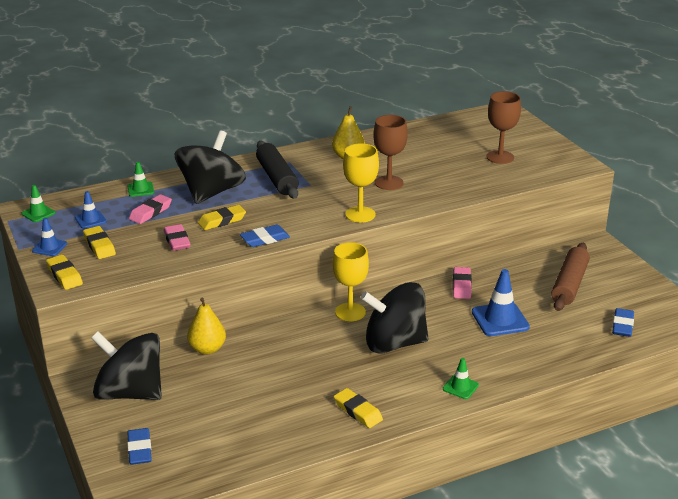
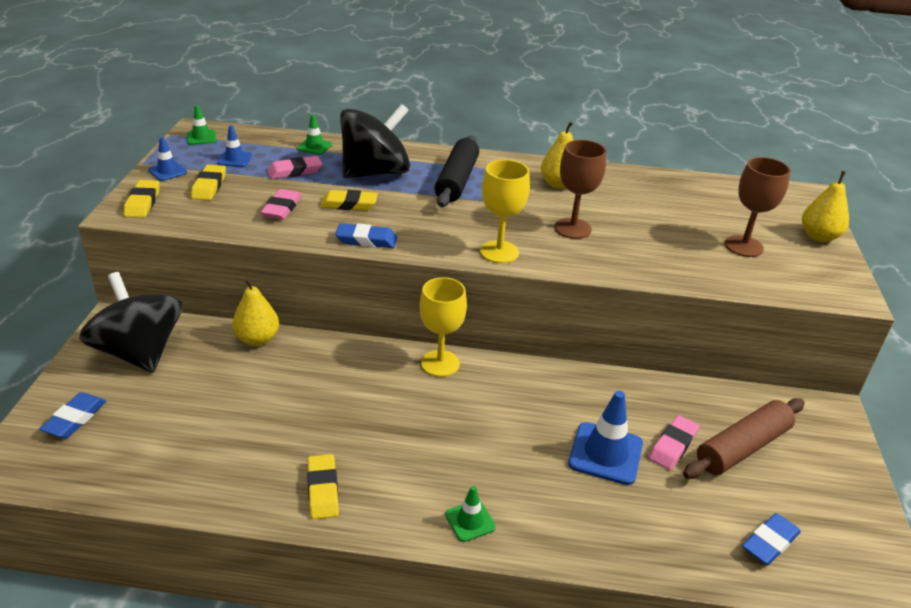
camera: 30 degrees right, 5 degrees up
(394, 343) = (450, 424): black spinning top -> none
(461, 286) = (598, 388): pink eraser -> pink eraser (673, 446)
(536, 136) = (819, 236): none -> yellow pear

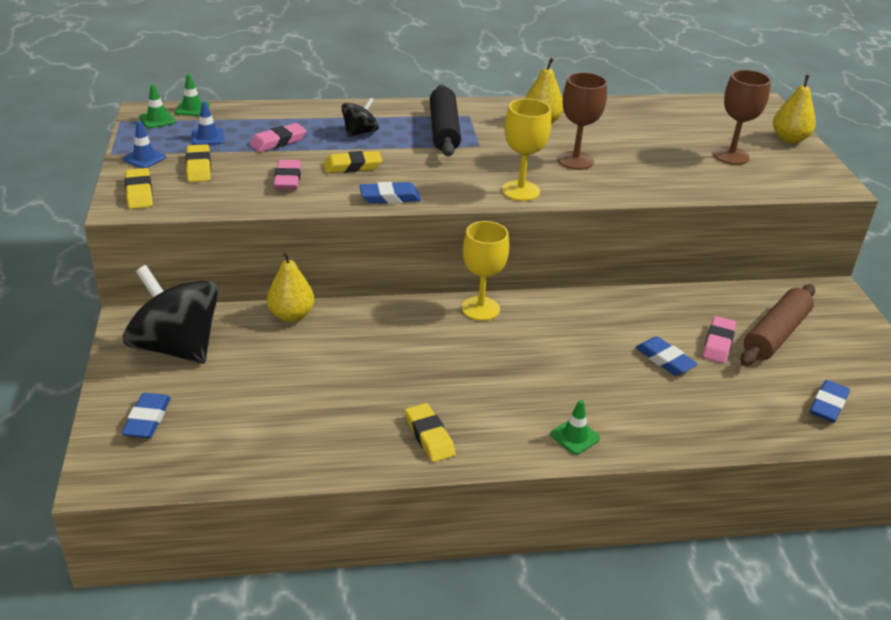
camera: 15 degrees left, 0 degrees up
(314, 147) = (283, 115): green traffic cone -> green traffic cone (192, 109)
(375, 172) = (360, 132): black spinning top -> black spinning top, size x0.48
(605, 453) = (664, 360): blue traffic cone -> blue eraser

